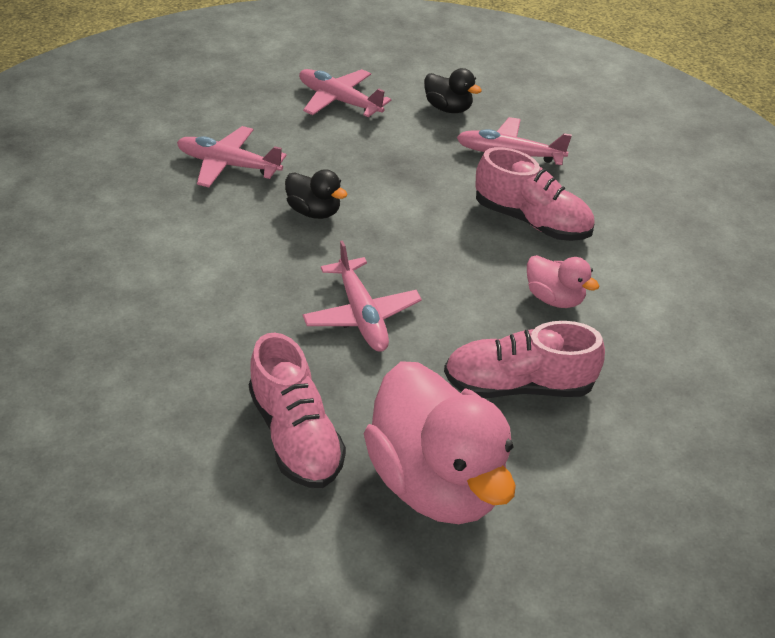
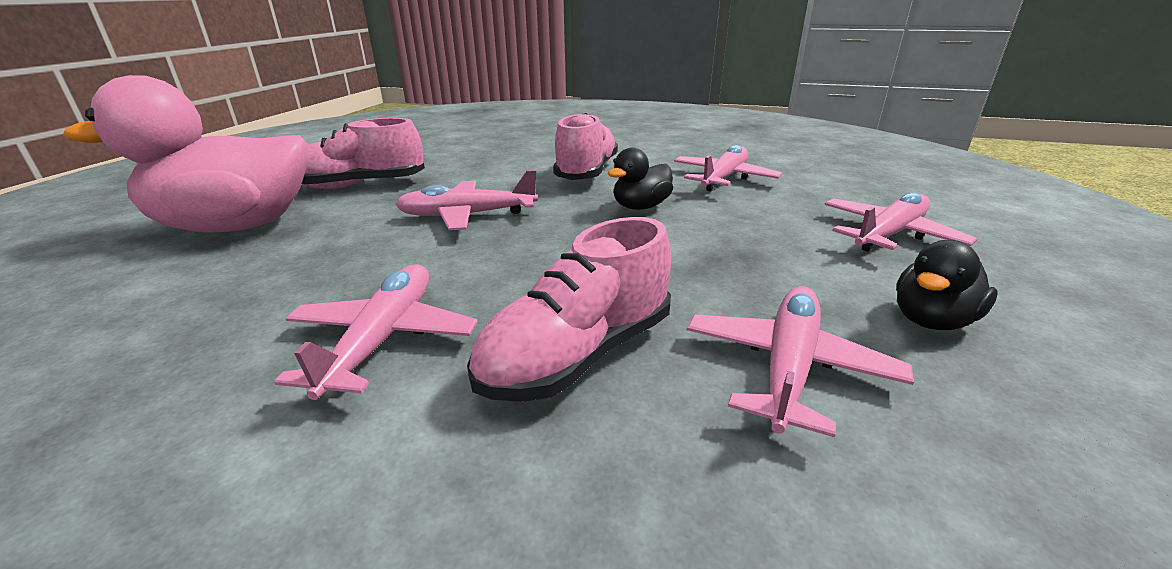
camera: 105 degrees right, 15 degrees down
(518, 385) = (276, 282): pink shoe -> pink shoe (586, 172)
(554, 298) = (383, 339): pink duck -> pink plane

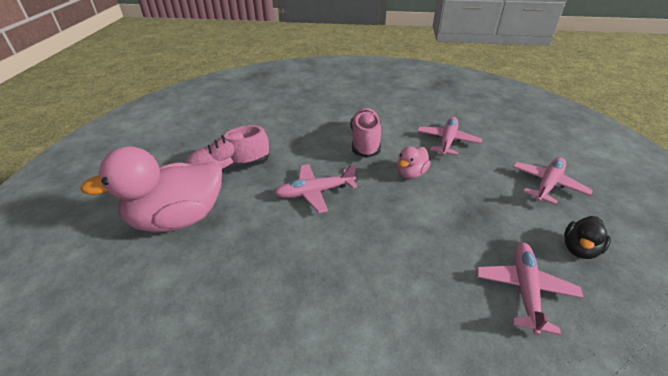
camera: 10 degrees left, 10 degrees up
(383, 339) = (326, 300): pink plane -> none
(578, 355) = (427, 296): pink shoe -> none
(640, 207) = (411, 173): black duck -> pink duck

